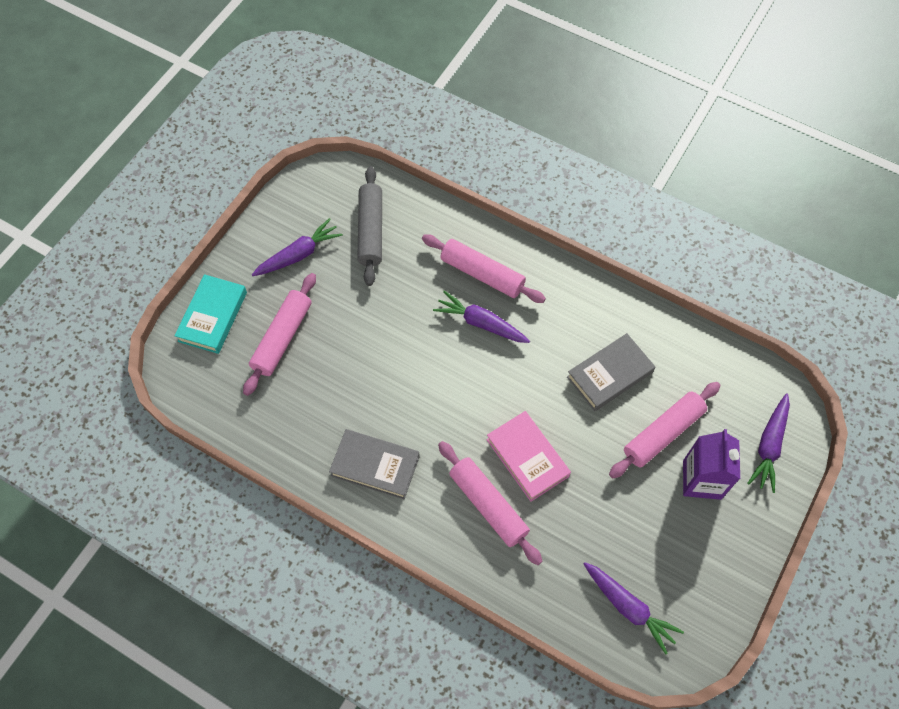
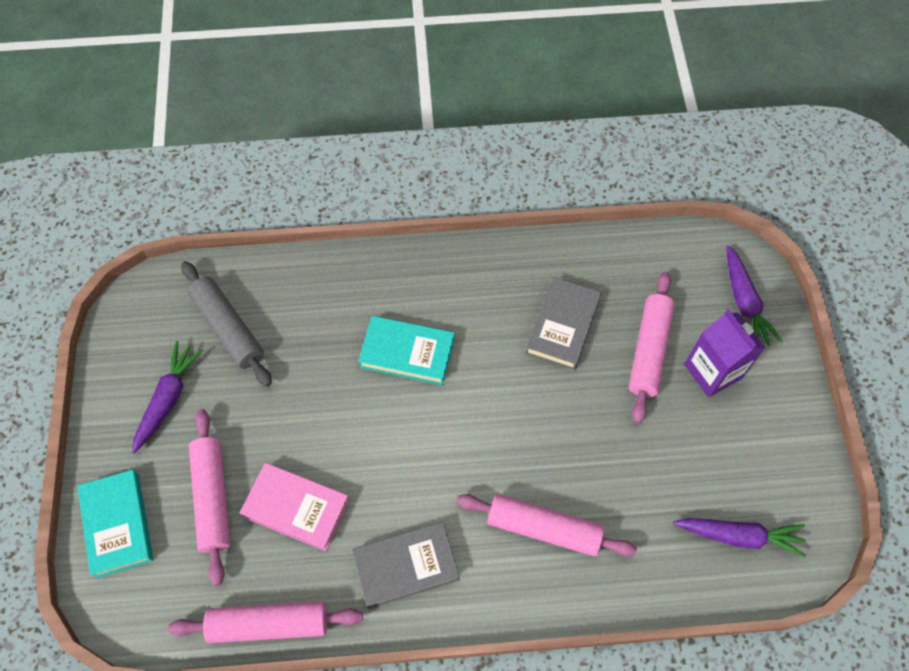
camera: 35 degrees left, 0 degrees up
(481, 323) = (407, 353): purple carrot -> turquoise book
(482, 274) = (373, 304): pink rolling pin -> pink rolling pin (269, 624)
(527, 458) = (546, 456): pink book -> pink book (296, 508)

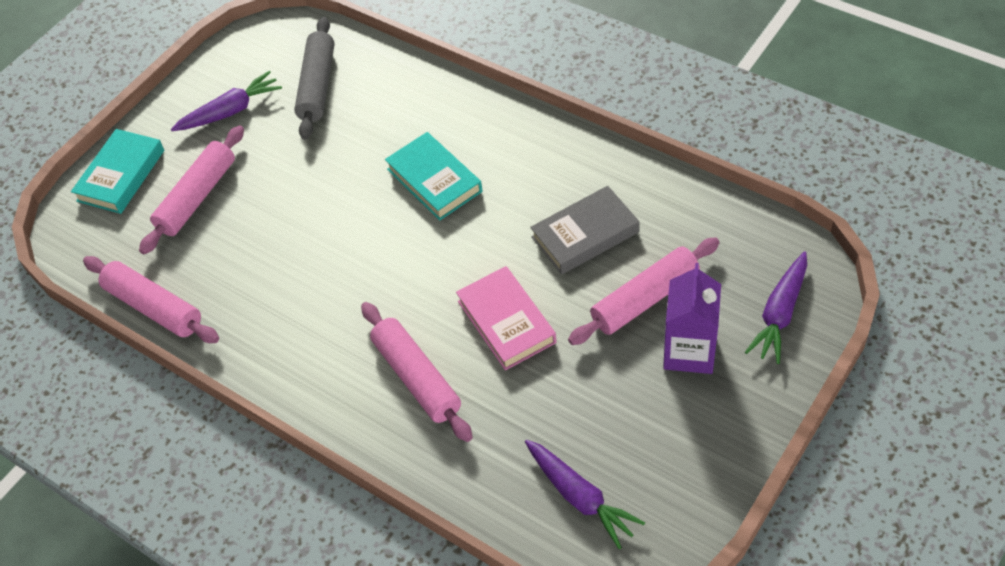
camera: 45 degrees right, 10 degrees down
(296, 508) = (247, 241): pink book -> pink book (506, 322)
(406, 566) = (285, 333): grey book -> none

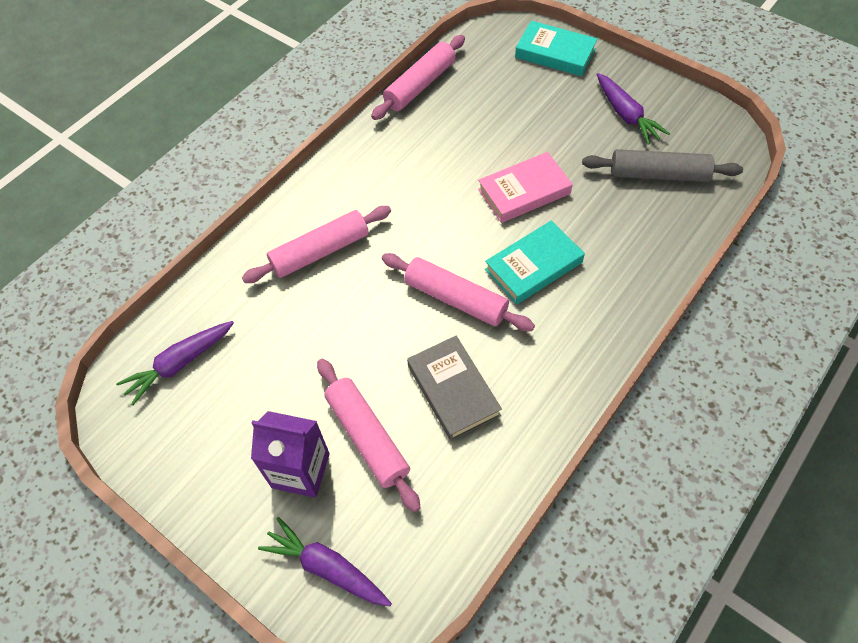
camera: 90 degrees right, 5 degrees up
(197, 197) = (528, 101): pink rolling pin -> pink rolling pin (455, 299)
(506, 322) = (363, 318): pink book -> pink book (524, 191)

